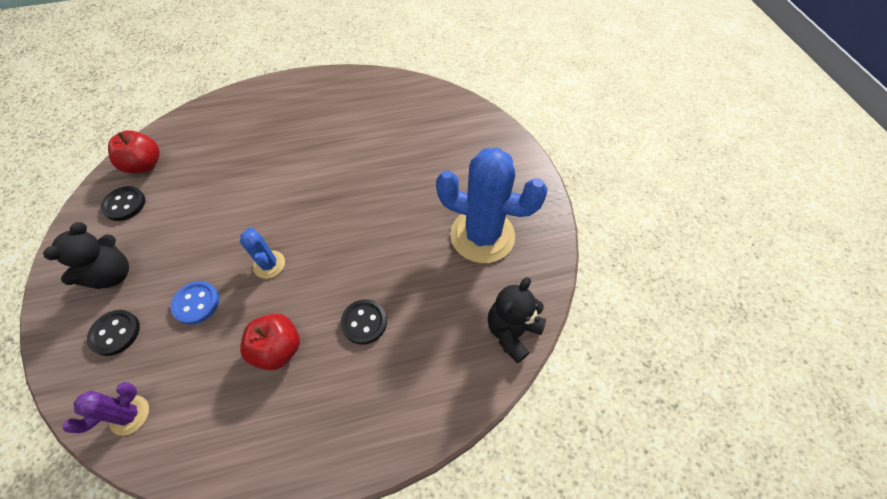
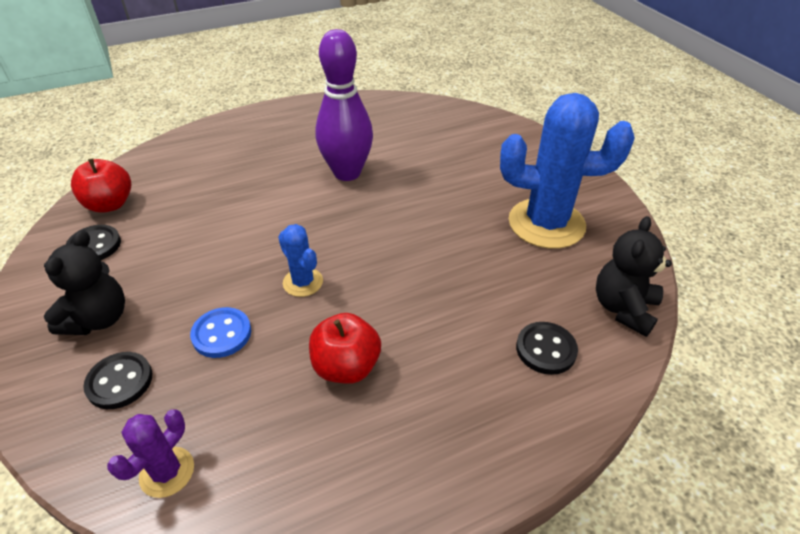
camera: 10 degrees left, 15 degrees down
(336, 158) = (347, 173): none -> purple bowling pin
(364, 322) = (444, 324): black button -> black button (546, 349)

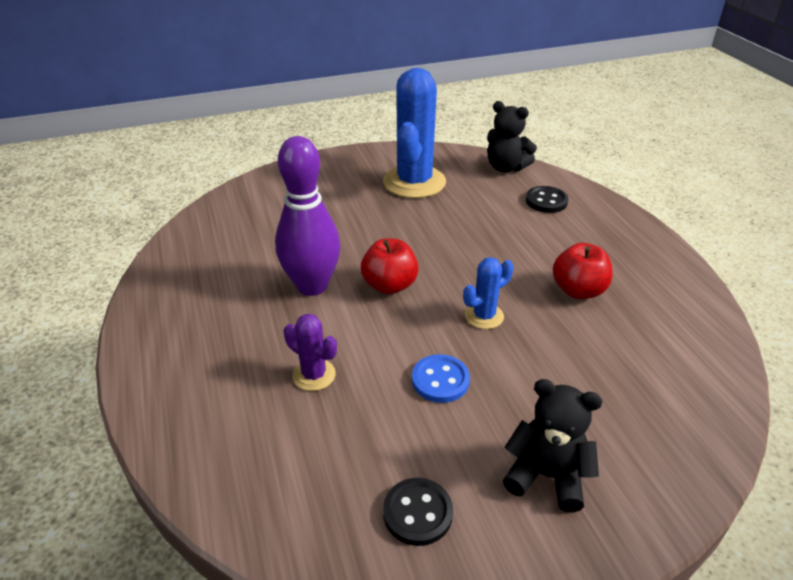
camera: 85 degrees left, 5 degrees down
(110, 204) = (325, 515): red apple -> red apple (389, 285)
(120, 382) = (625, 437): black button -> none
(167, 472) = (702, 387): purple cactus -> purple cactus (314, 375)
(222, 334) = (554, 368): blue button -> blue button (440, 380)

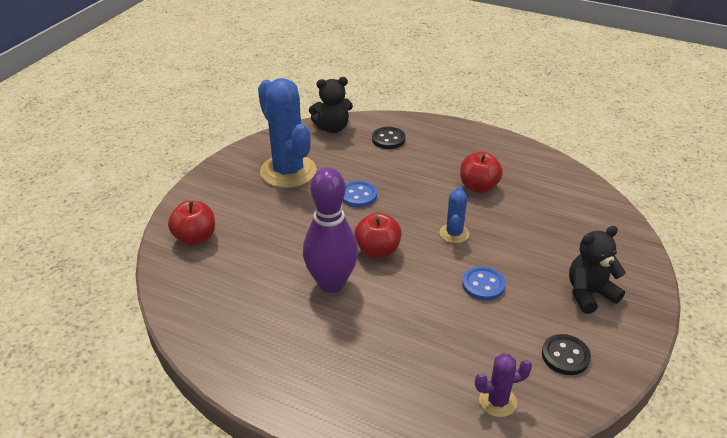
camera: 45 degrees left, 0 degrees up
(272, 192) = (195, 238): none -> red apple
(314, 375) = (417, 333): purple cactus -> purple cactus (497, 401)
(444, 232) = (358, 195): none -> blue button

